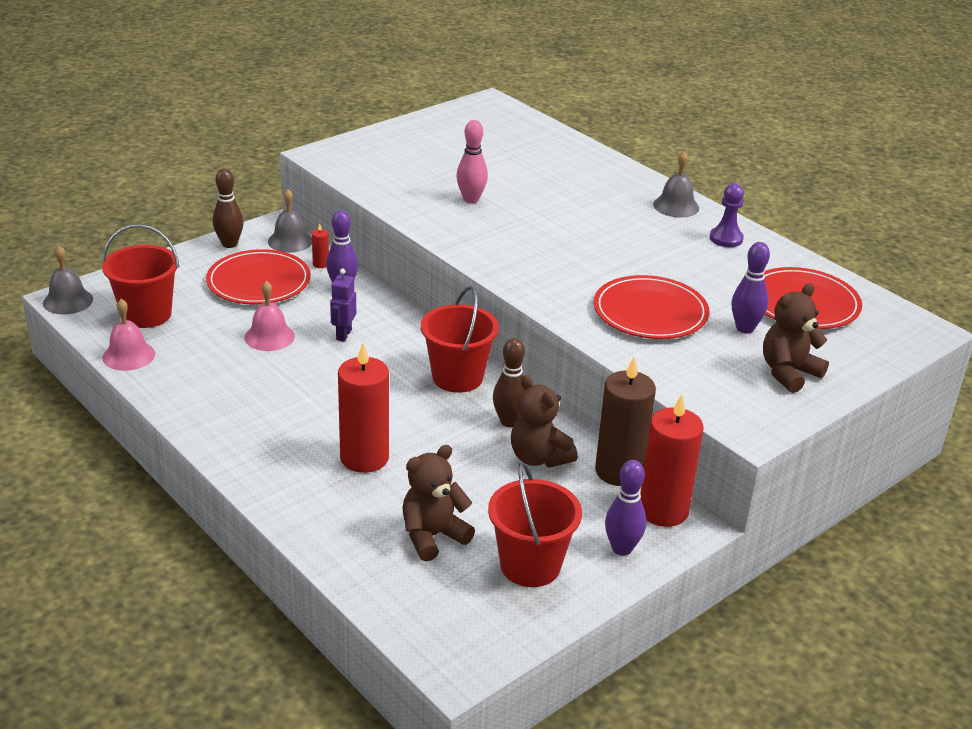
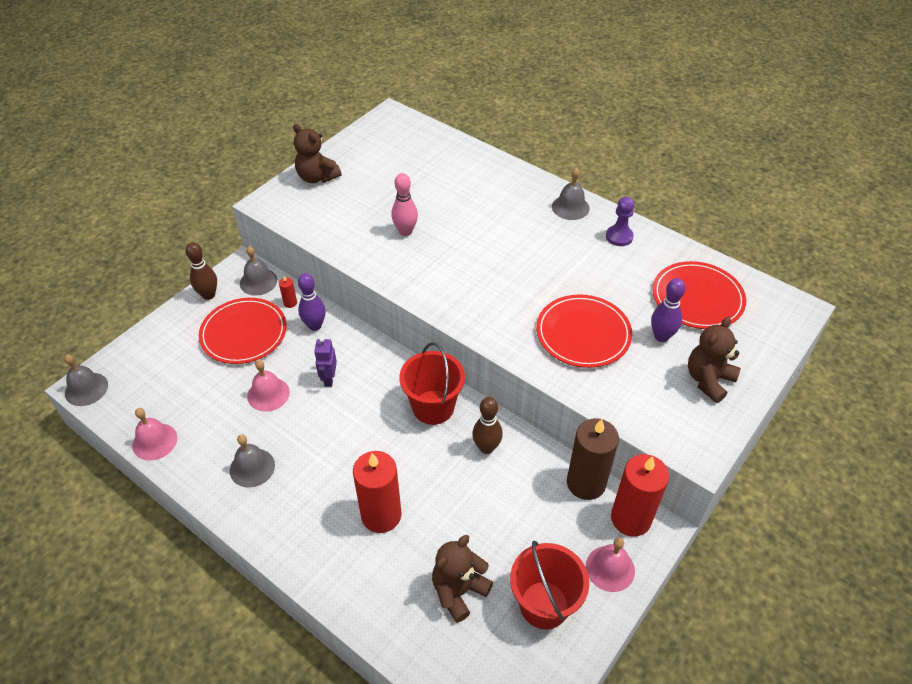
camera: 10 degrees left, 15 degrees up
(146, 314) = (158, 390): red bucket -> none
(230, 394) = (252, 467): none -> grey bell
(539, 457) = (520, 482): brown teddy bear -> brown teddy bear (317, 177)
(622, 548) = (610, 568): purple bowling pin -> pink bell

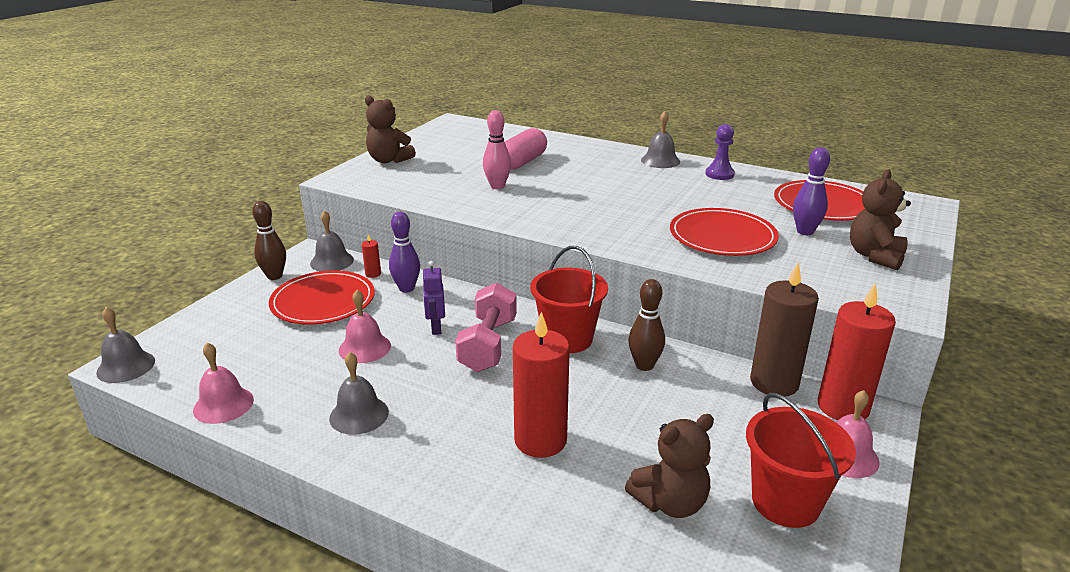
camera: 10 degrees left, 20 degrees down
(366, 405) = (488, 345): none -> pink dumbbell
(439, 194) = (523, 162): none -> pink capsule
(459, 591) = (670, 503): brown teddy bear -> brown teddy bear turned 150 degrees counterclockwise

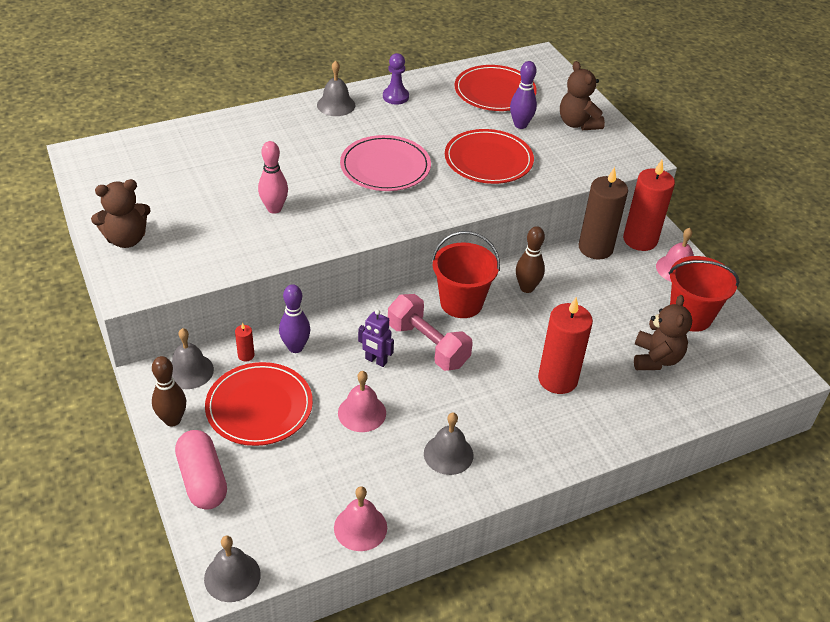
camera: 55 degrees left, 15 degrees up
(523, 162) = (242, 169): pink capsule -> pink capsule (203, 480)
(623, 202) = (385, 167): none -> pink plate

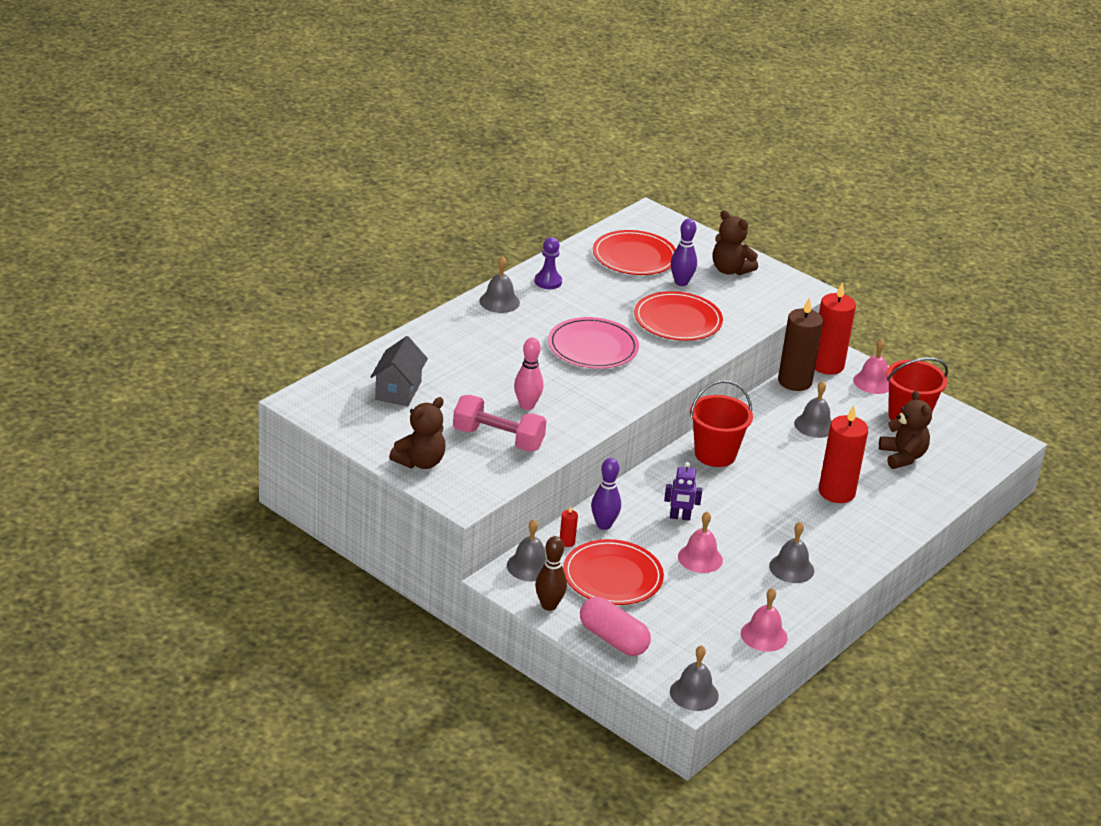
camera: 25 degrees left, 10 degrees down
(172, 165) = (398, 391): none -> grey house
(428, 345) = (713, 494): pink dumbbell -> pink dumbbell (498, 439)
(527, 288) = (761, 428): brown bowling pin -> none
(584, 299) = (814, 425): none -> grey bell

